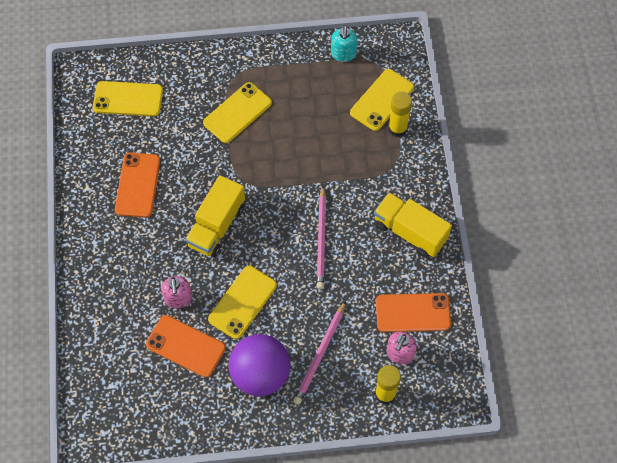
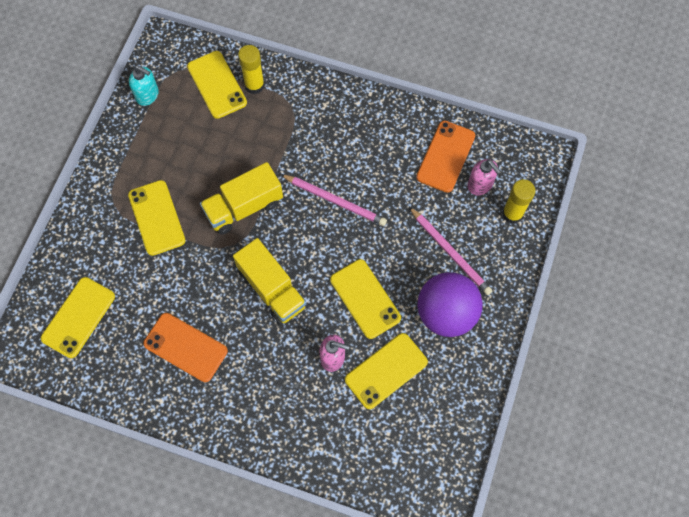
camera: 65 degrees left, 5 degrees up
(185, 346) = (386, 371): orange phone -> yellow phone
(410, 232) = (365, 123): yellow truck -> yellow truck (244, 207)

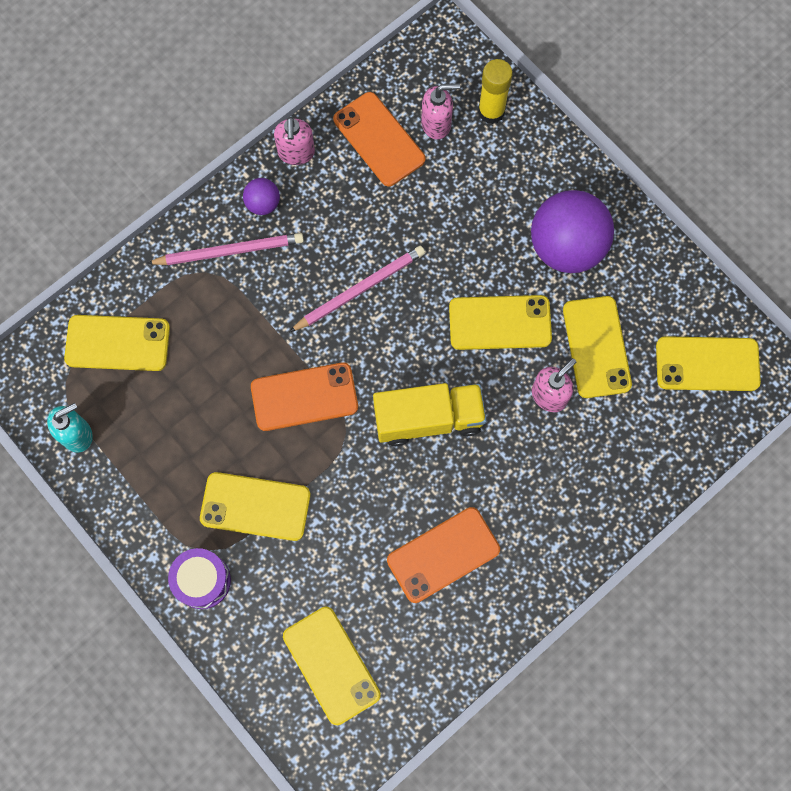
camera: 60 degrees left, 5 degrees up
(94, 213) = (202, 581): none -> purple drum
(244, 207) = (304, 396): yellow truck -> orange phone
(254, 85) = (148, 299): yellow glue stick -> none
(357, 114) = (263, 204): none -> purple ball
(404, 114) = (296, 153): none -> pink soap dispenser
(419, 453) = (707, 364): none -> yellow phone
(450, 252) = (497, 201): pink pencil -> pink pencil (229, 251)

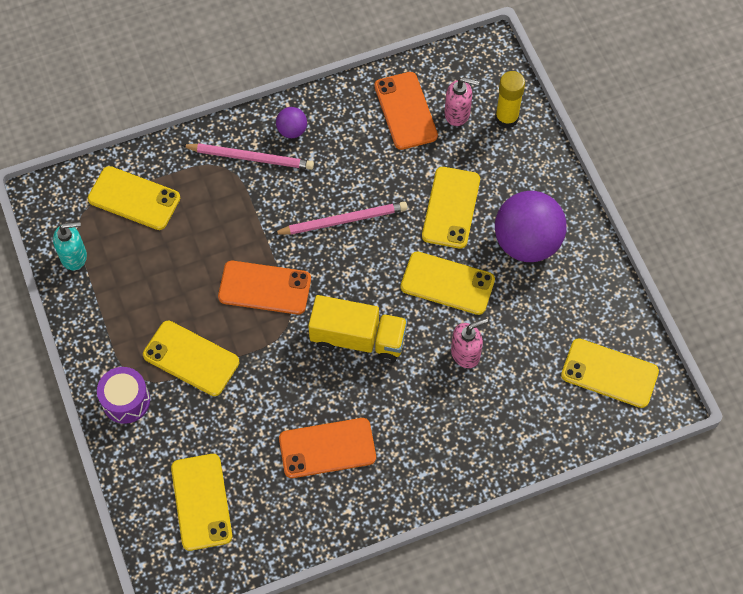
camera: 20 degrees right, 10 degrees down
(296, 153) = (334, 100): pink soap dispenser -> none
(596, 347) = (520, 329): yellow phone -> yellow phone (451, 208)

